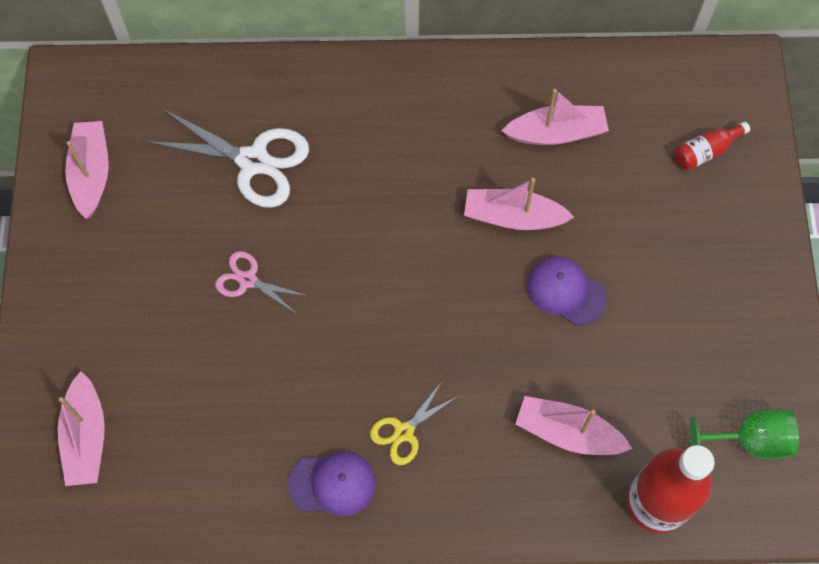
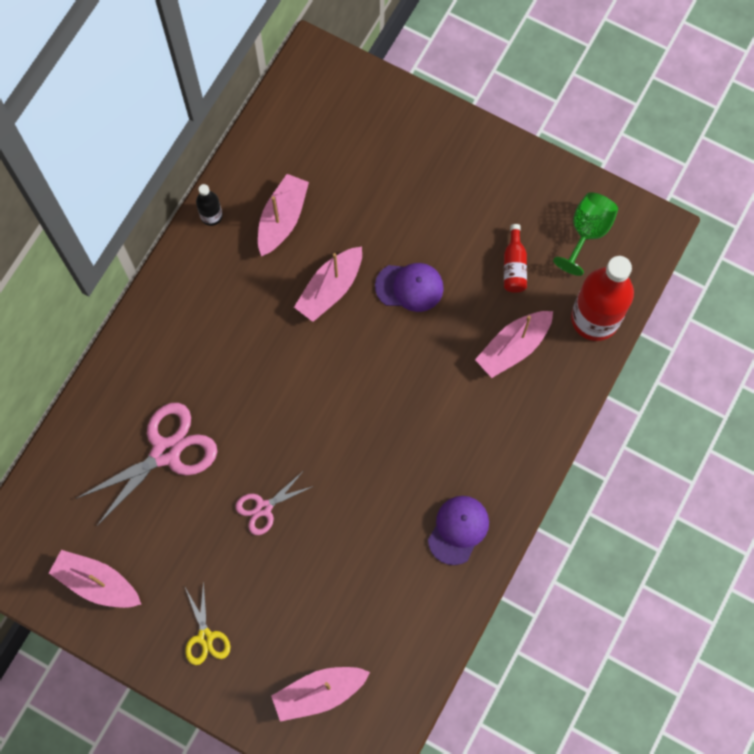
camera: 60 degrees left, 5 degrees up
(86, 437) = (319, 693): pink boat -> pink boat turned 135 degrees clockwise
(253, 161) = (166, 452): white scissors -> pink scissors
(404, 432) = (448, 459): yellow scissors -> yellow scissors (205, 637)
(516, 69) = (211, 216): none -> black bottle
(565, 291) = (409, 287): purple cap -> purple cap turned 150 degrees counterclockwise
(705, 151) = (361, 127): red bottle -> red bottle (514, 266)

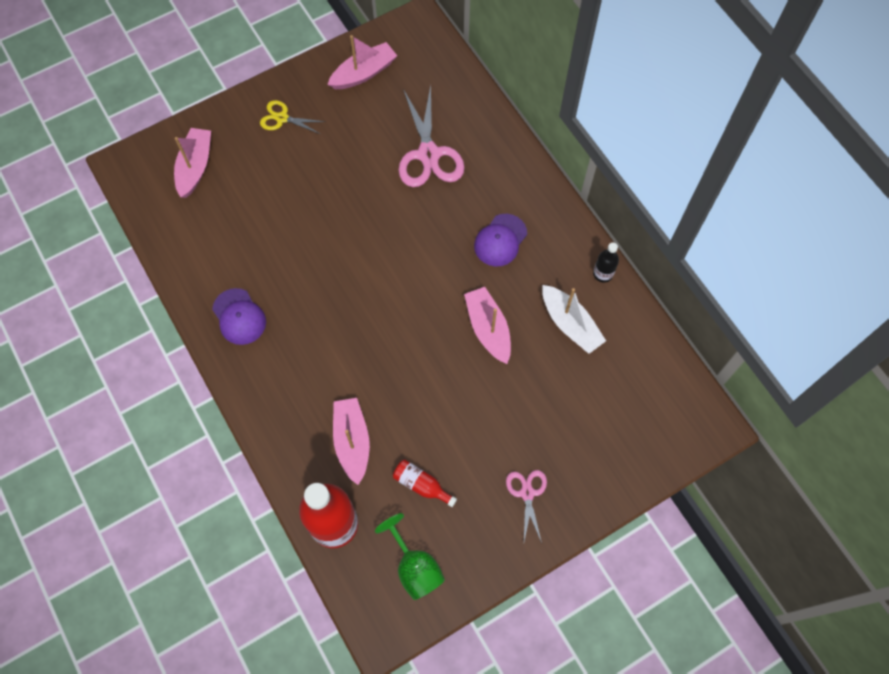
camera: 120 degrees right, 5 degrees down
(264, 508) = (345, 196): pink scissors -> pink scissors (527, 493)
(282, 219) = (570, 324): pink boat -> white boat
(409, 287) = (453, 389): purple cap -> purple cap (500, 240)

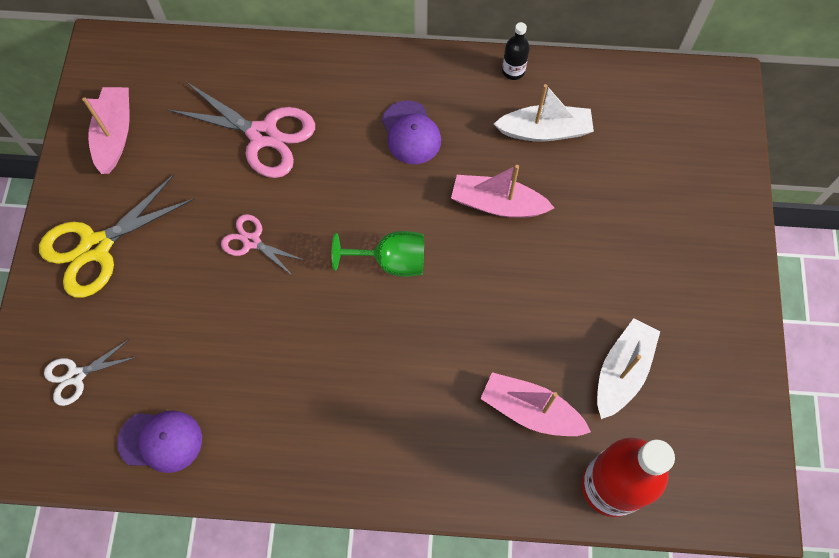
camera: 55 degrees left, 0 degrees up
(195, 167) = (76, 376): pink boat -> white scissors
(239, 317) = (301, 440): purple cap -> purple cap (161, 441)
(282, 118) = (96, 247): yellow scissors -> yellow scissors, size x1.83
(415, 567) = (706, 433): green goblet -> green goblet (391, 261)
(421, 485) = (622, 371): red bottle -> white boat
(527, 493) = (692, 279): pink scissors -> pink scissors (252, 241)

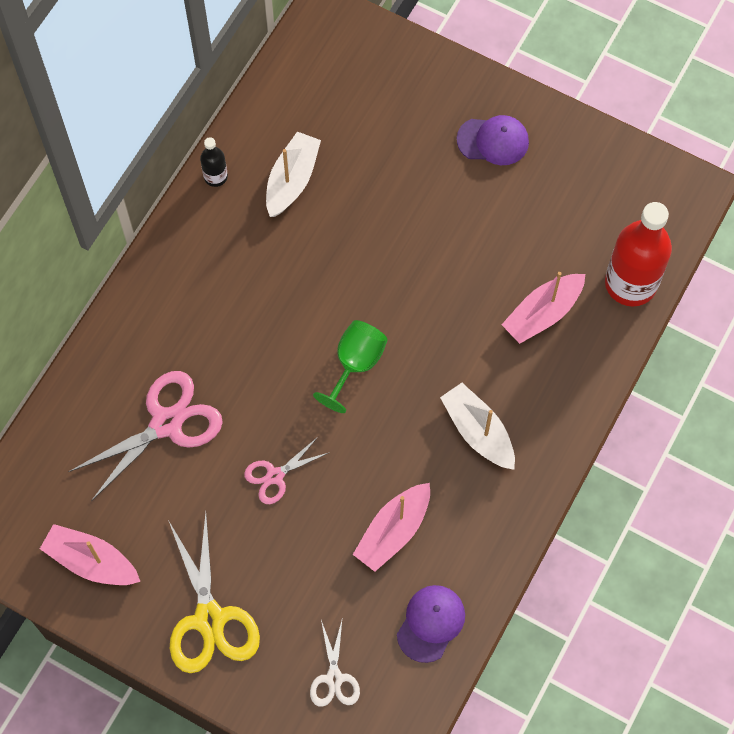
camera: 65 degrees left, 0 degrees up
(411, 133) = (234, 292): purple cap -> purple cap (493, 141)
(497, 204) = (344, 253): pink boat -> pink boat (393, 531)
(622, 371) = (542, 229): white boat -> white boat (478, 431)

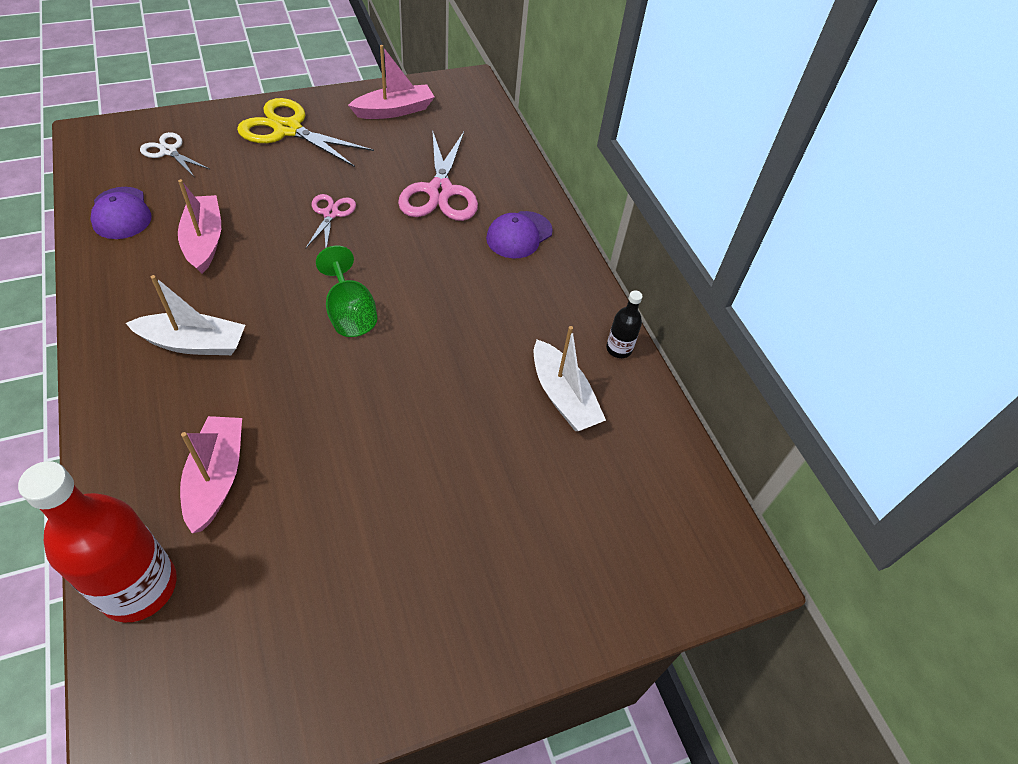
camera: 125 degrees right, 15 degrees down
(493, 141) = (434, 602): purple cap -> purple cap (519, 235)

